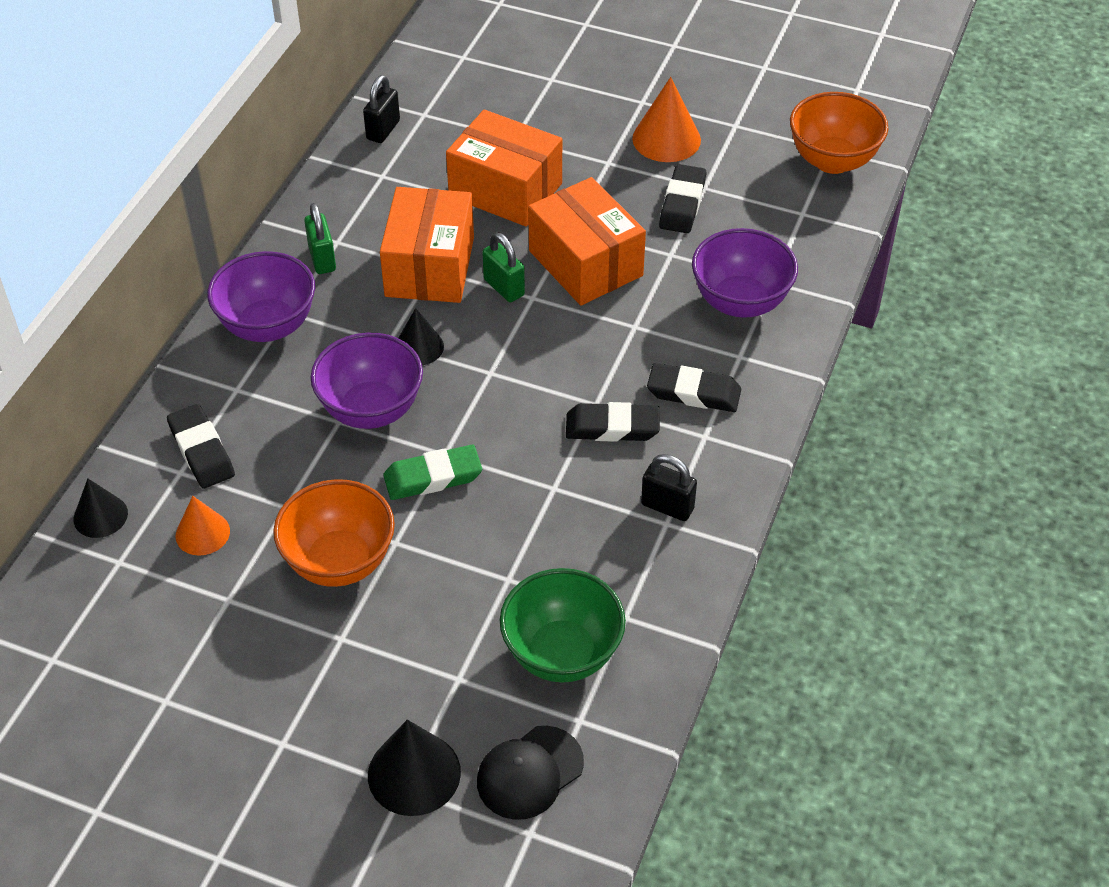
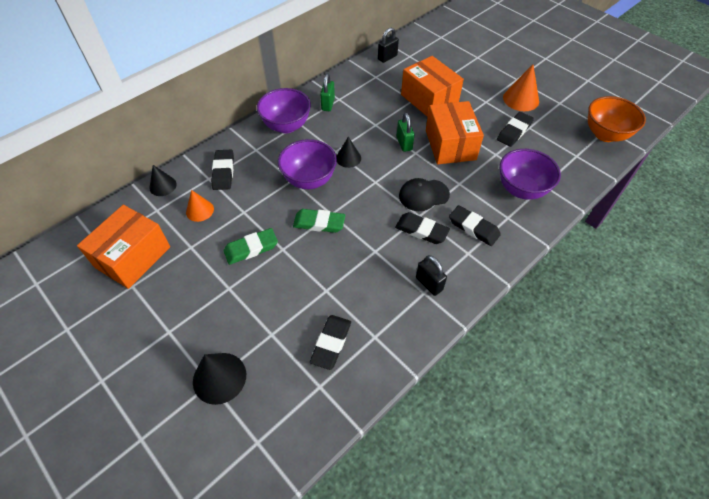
camera: 25 degrees right, 5 degrees up
(339, 562) = (251, 248): orange bowl -> green eraser
(430, 267) = (374, 123): orange box -> orange box (133, 257)
(529, 772) = (277, 405): black cap -> black cap (423, 195)
(562, 653) = (331, 343): green bowl -> black eraser

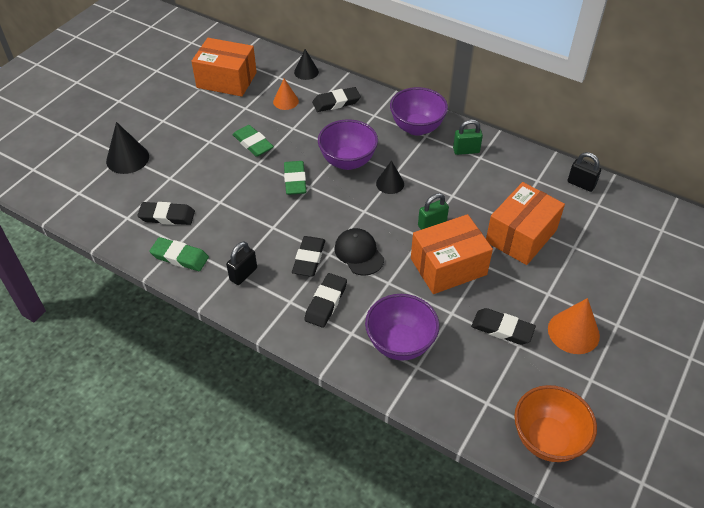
camera: 75 degrees right, 5 degrees down
(393, 337) = (180, 257): none -> green eraser

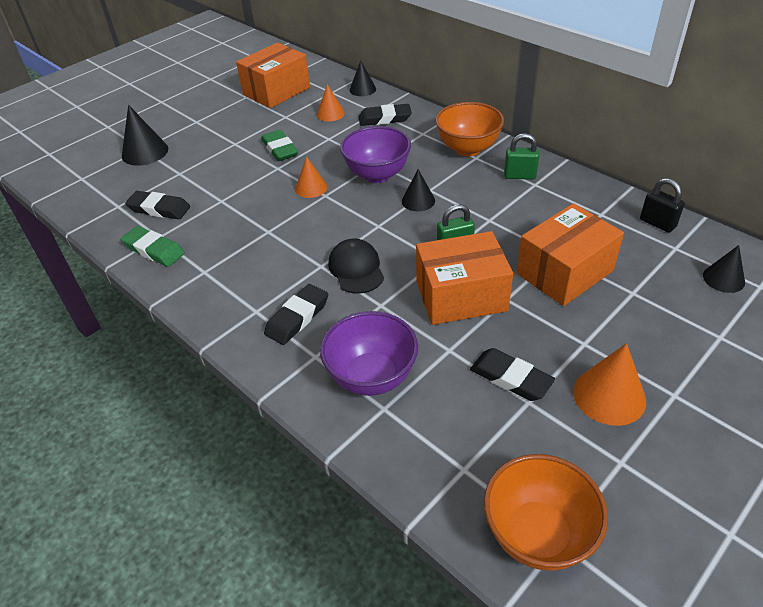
camera: 15 degrees right, 5 degrees down
(226, 80) = (276, 91): orange box -> orange box turned 75 degrees counterclockwise
(243, 274) = (215, 275): black padlock -> none
(295, 180) = (311, 188): green eraser -> orange cone
(309, 259) = (295, 268): black eraser -> none
(417, 128) = (468, 149): purple bowl -> orange bowl
(636, 227) = (723, 278): none -> black cone

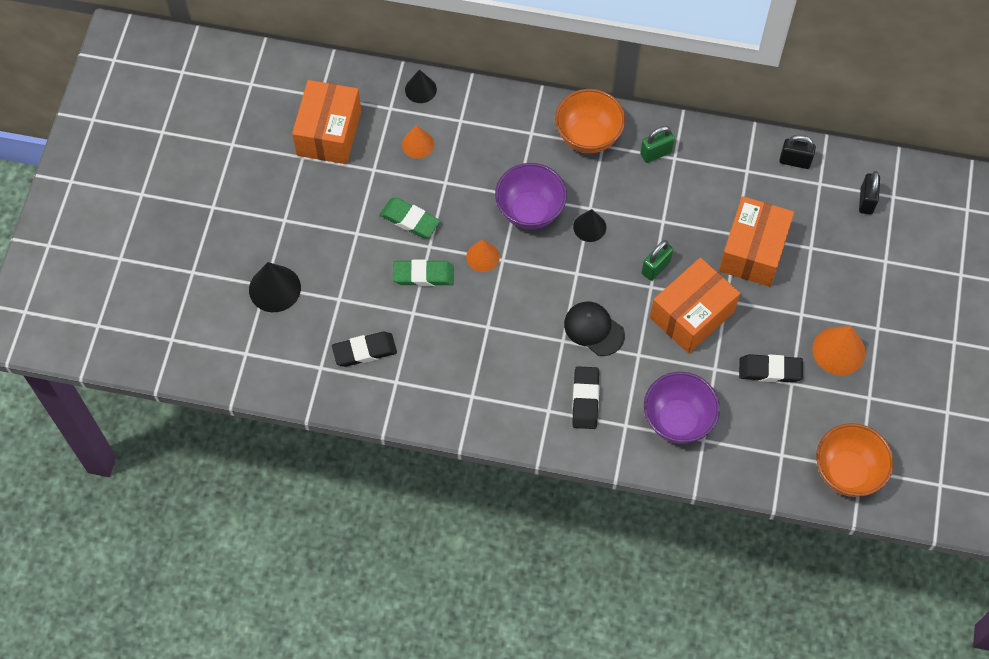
camera: 35 degrees left, 20 degrees up
(154, 250) = (407, 397): green eraser -> green eraser (423, 275)
(385, 118) = (479, 127): black eraser -> none
(723, 278) = (866, 201): black cone -> black padlock

